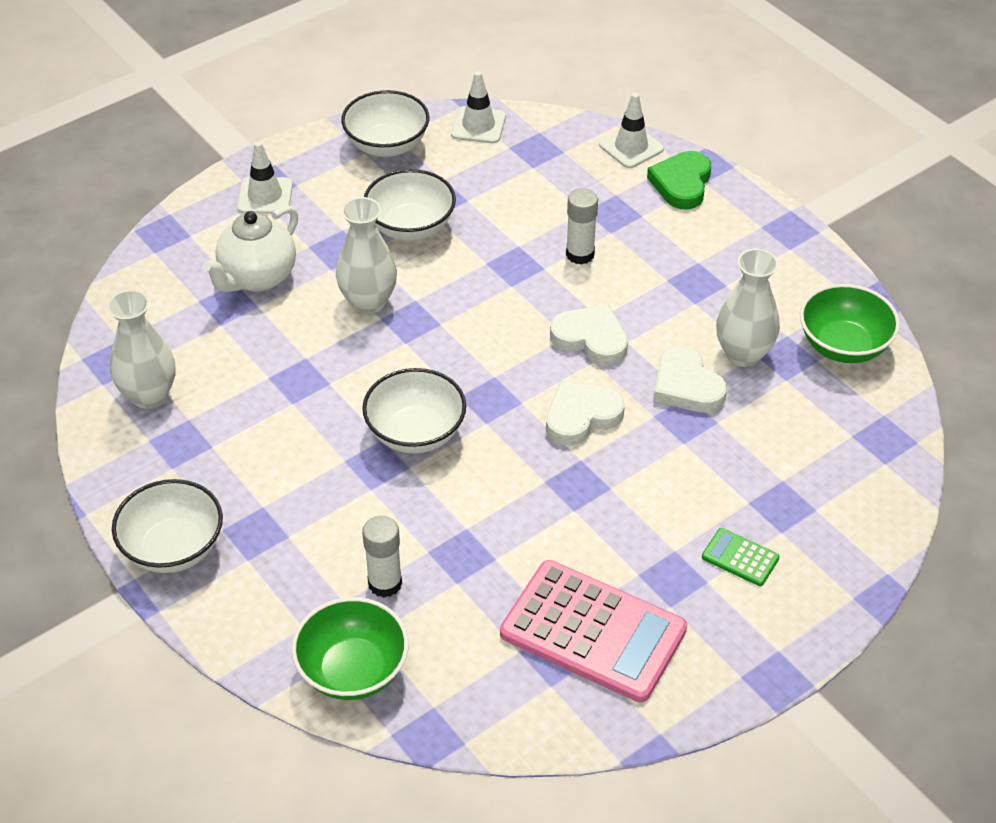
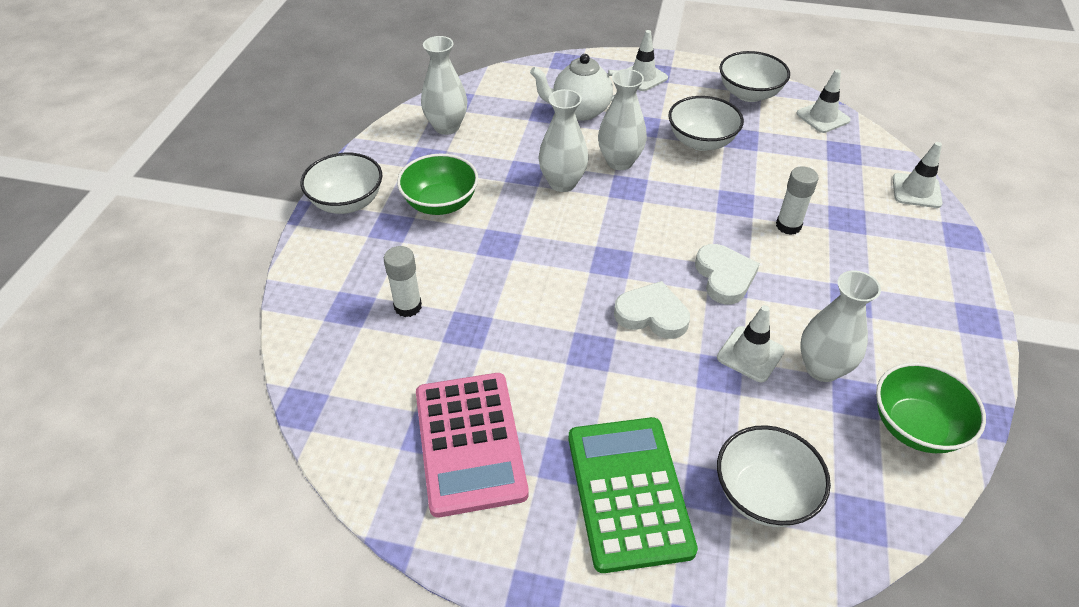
camera: 50 degrees right, 0 degrees up
(348, 363) = (562, 183): none -> white vase
(353, 670) = (324, 335): green bowl -> green bowl (440, 203)
(415, 433) = (543, 245): white bowl -> white bowl (763, 494)
(681, 184) = (925, 235): green heart -> none
(686, 386) = (750, 354): white heart -> white traffic cone
(740, 558) = (628, 492): green calculator -> green calculator, size x2.33

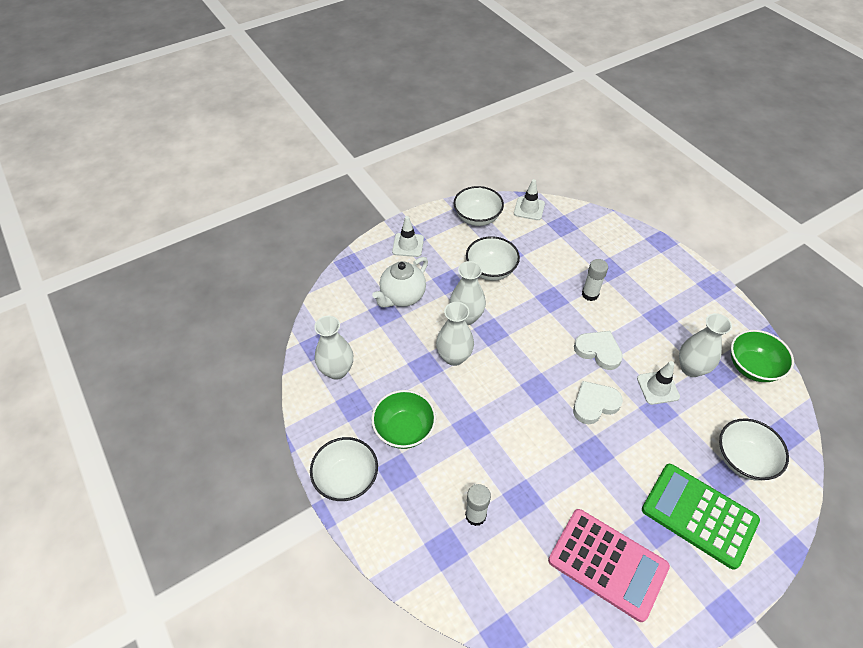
camera: 45 degrees left, 5 degrees up
(916, 191) = (617, 227): white traffic cone -> none

